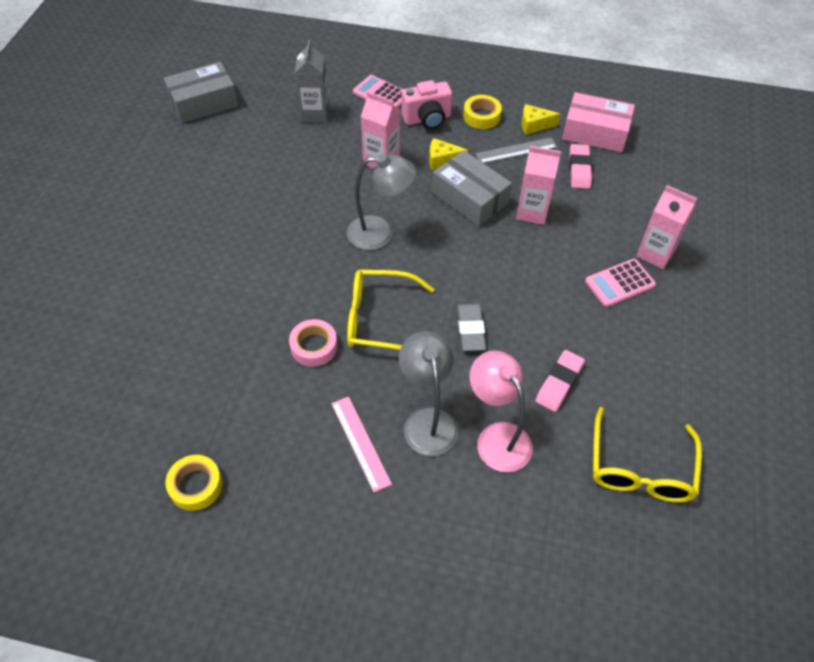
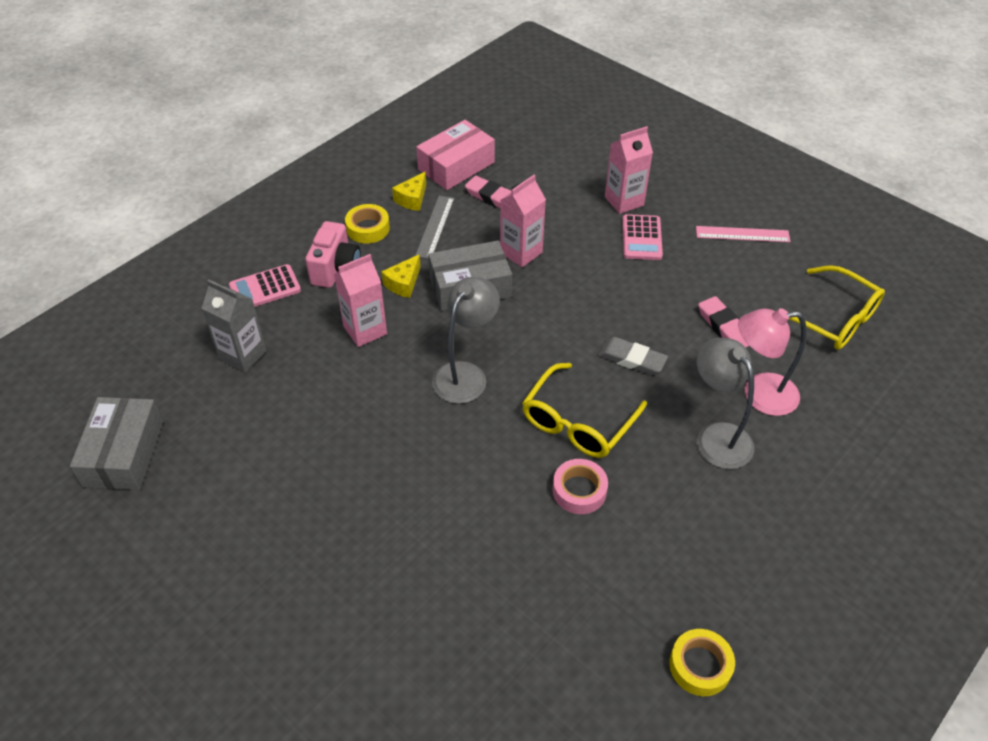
camera: 60 degrees left, 5 degrees down
(360, 442) = (716, 499): pink ruler -> pink ruler (742, 234)
(428, 420) = (716, 436): grey lamp -> grey lamp turned 45 degrees clockwise

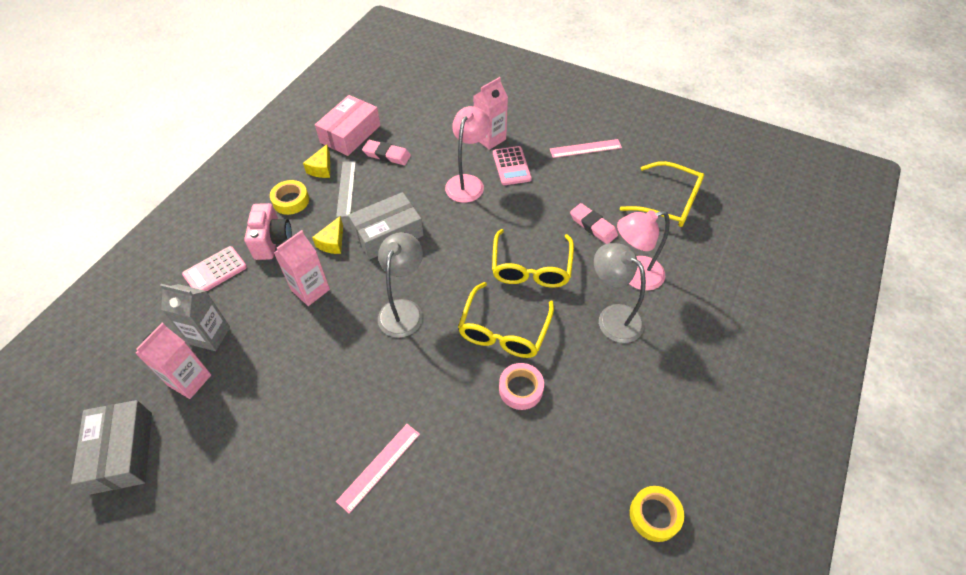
camera: 15 degrees left, 5 degrees up
(392, 534) = (379, 466): none -> pink ruler
(521, 252) = (421, 197): pink carton -> pink carton (189, 380)
(582, 247) = (467, 182): none -> pink lamp
(631, 359) = (531, 268): grey eraser -> yellow glasses

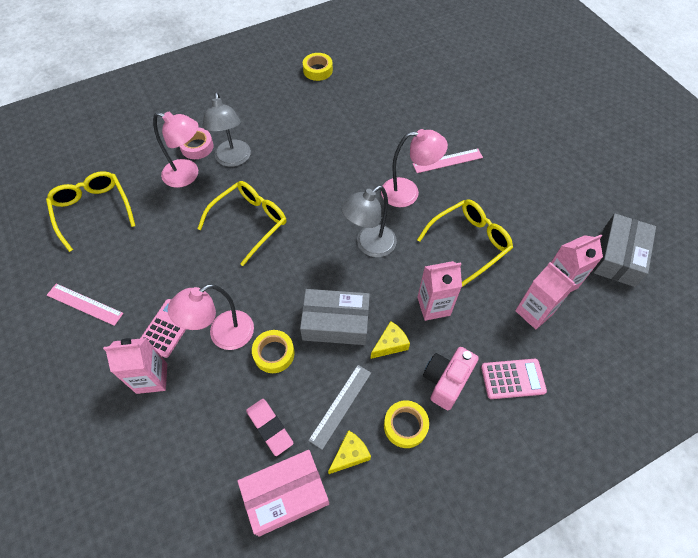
camera: 145 degrees left, 5 degrees up
(210, 336) = (534, 312): grey carton -> pink carton
(401, 391) = (408, 193): none -> pink lamp
(419, 191) = (274, 353): none -> yellow tape
(504, 330) = (311, 191): yellow glasses -> yellow glasses (469, 243)
(521, 389) = (332, 153): pink tape -> pink tape (197, 147)
(593, 226) = (170, 227): pink eraser -> none

